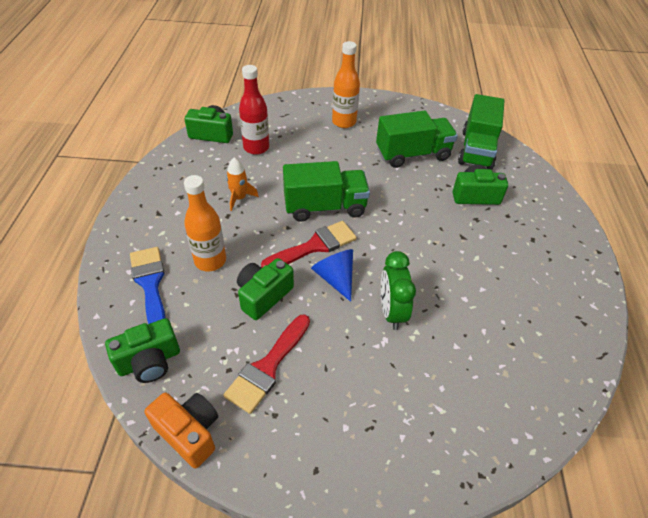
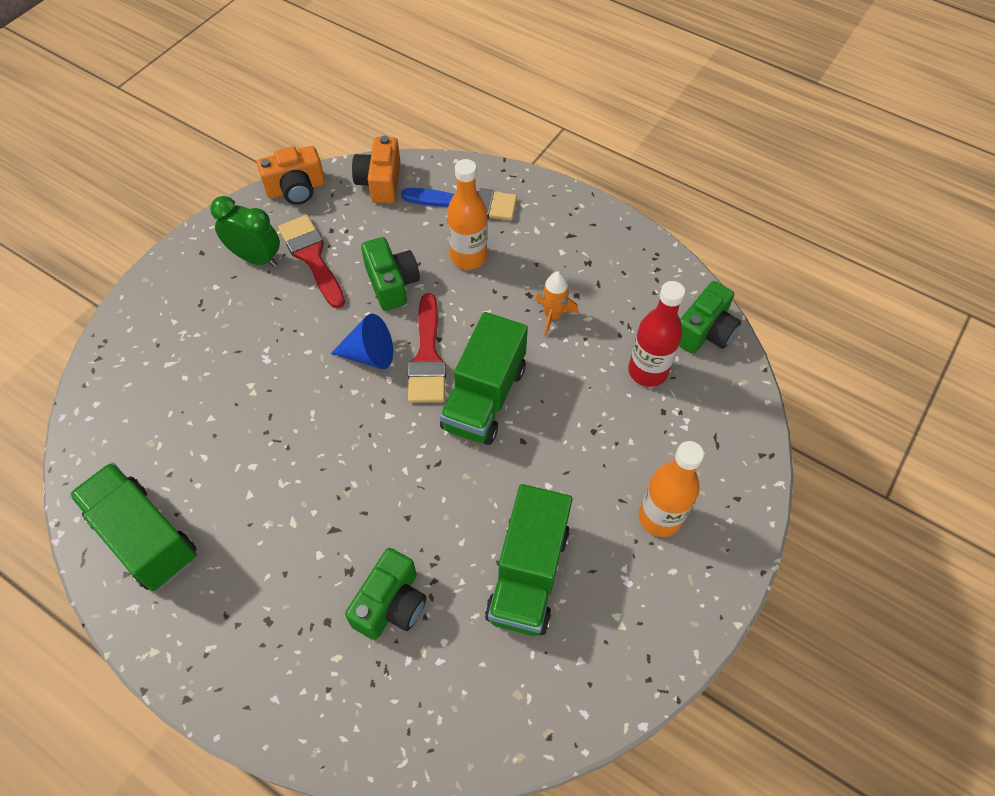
camera: 120 degrees right, 10 degrees up
(149, 361) = (380, 182): green camera -> orange camera
(391, 311) = (291, 383): green clock -> green clock (256, 258)
(476, 149) = (485, 690): green truck -> green truck (145, 537)

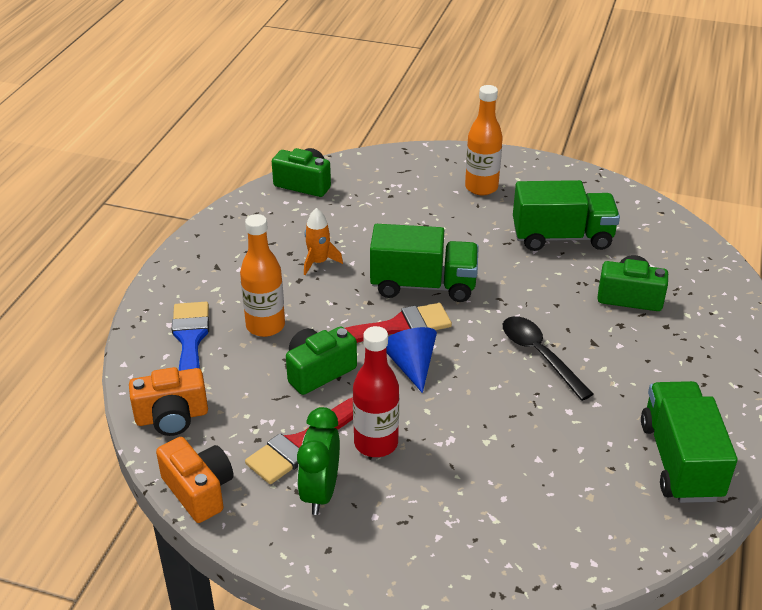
camera: 105 degrees left, 20 degrees down
(145, 537) = (680, 461): green truck -> green truck turned 150 degrees clockwise
(336, 469) = (539, 355): none -> black spoon
(647, 371) = (356, 206): red bottle -> red bottle (376, 443)

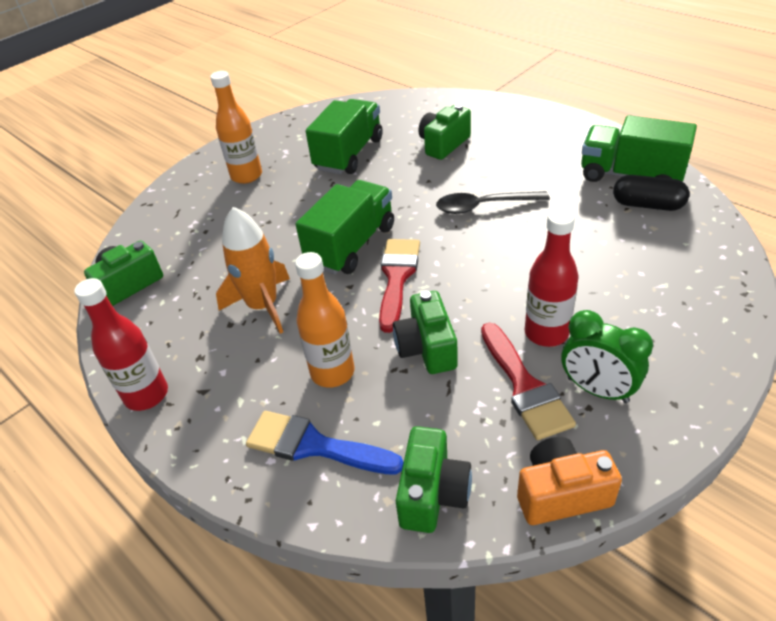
camera: 60 degrees left, 5 degrees up
(172, 417) = (432, 493): orange camera -> green camera
(201, 242) = (146, 395): none -> red bottle
(319, 262) = (263, 306): orange rocket -> orange rocket, size x1.67
(411, 365) = (454, 282): blue cone -> none
(630, 485) = (647, 205): none -> black capsule

